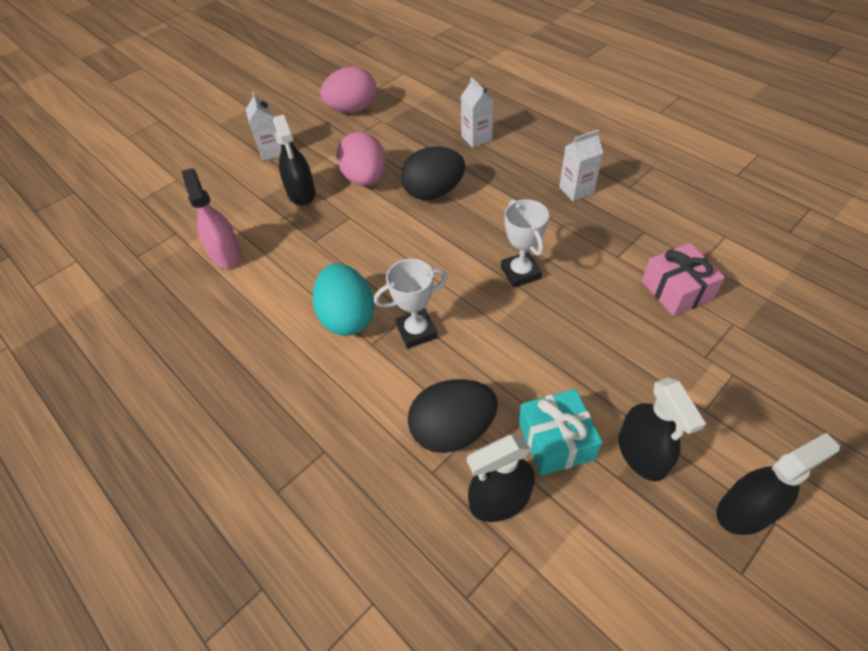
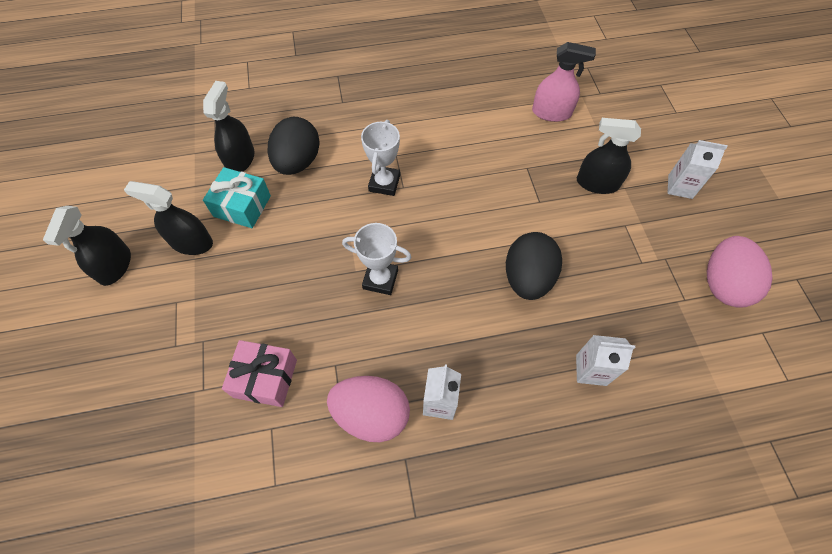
camera: 120 degrees right, 10 degrees up
(347, 317) = (430, 153): turquoise egg -> none
(365, 179) = (586, 236): pink egg -> pink egg (371, 414)

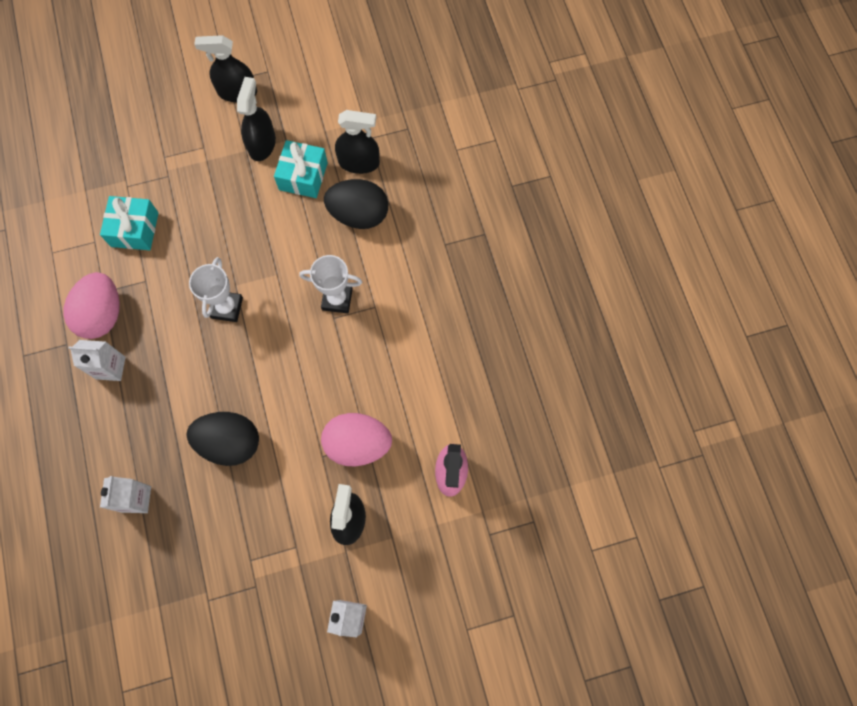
camera: 85 degrees right, 10 degrees up
(265, 378) = (135, 229): pink gift -> turquoise gift
(723, 284) = (226, 645): pink egg -> pink egg (358, 444)

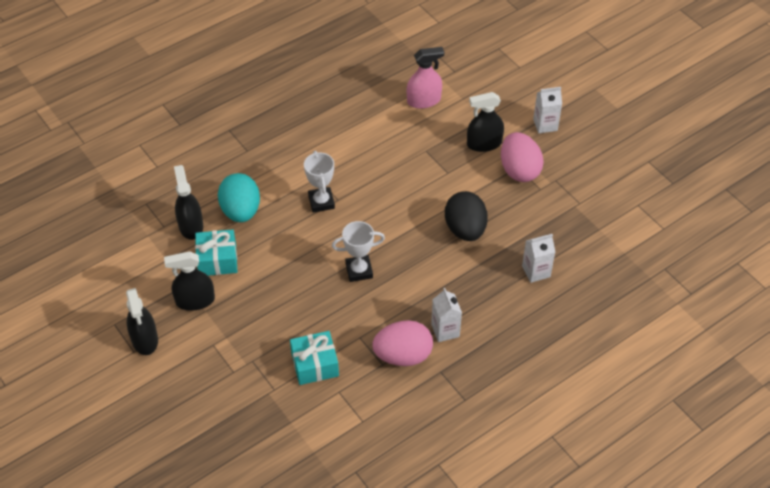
camera: 110 degrees left, 20 degrees down
(358, 444) = (429, 155): pink egg -> pink egg (519, 170)
(359, 215) = (241, 211): black egg -> turquoise egg

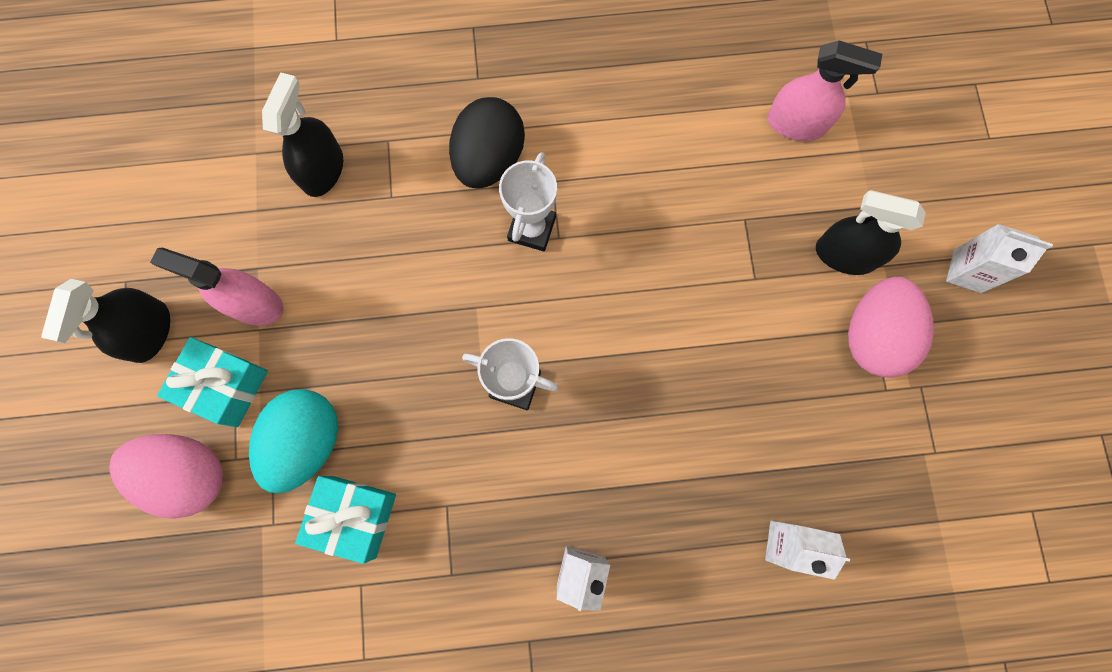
camera: 30 degrees right, 25 degrees up
(195, 301) = (254, 304): black spray bottle -> pink spray bottle
(217, 260) = (325, 250): turquoise gift -> turquoise gift (225, 386)
(241, 211) = (407, 182): turquoise egg -> turquoise egg (307, 441)
(403, 355) = (490, 578): pink egg -> pink egg (189, 474)
(465, 229) = (720, 400): black egg -> black egg (489, 159)

